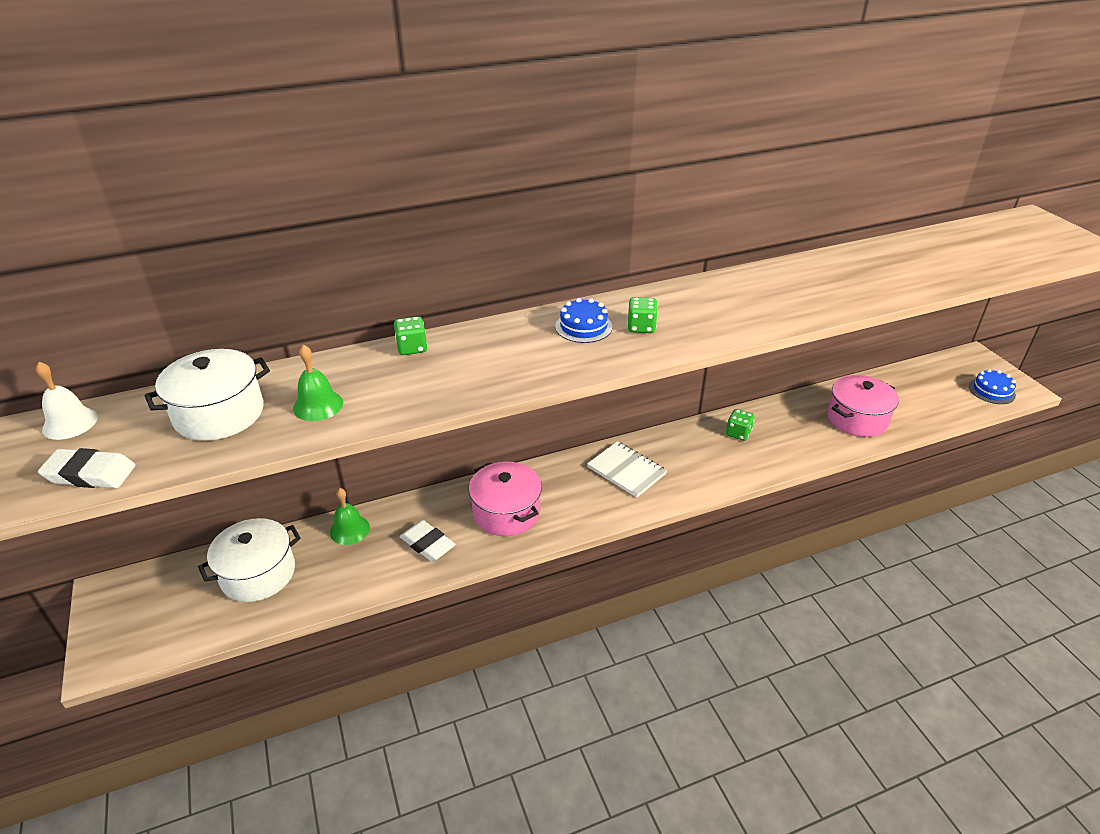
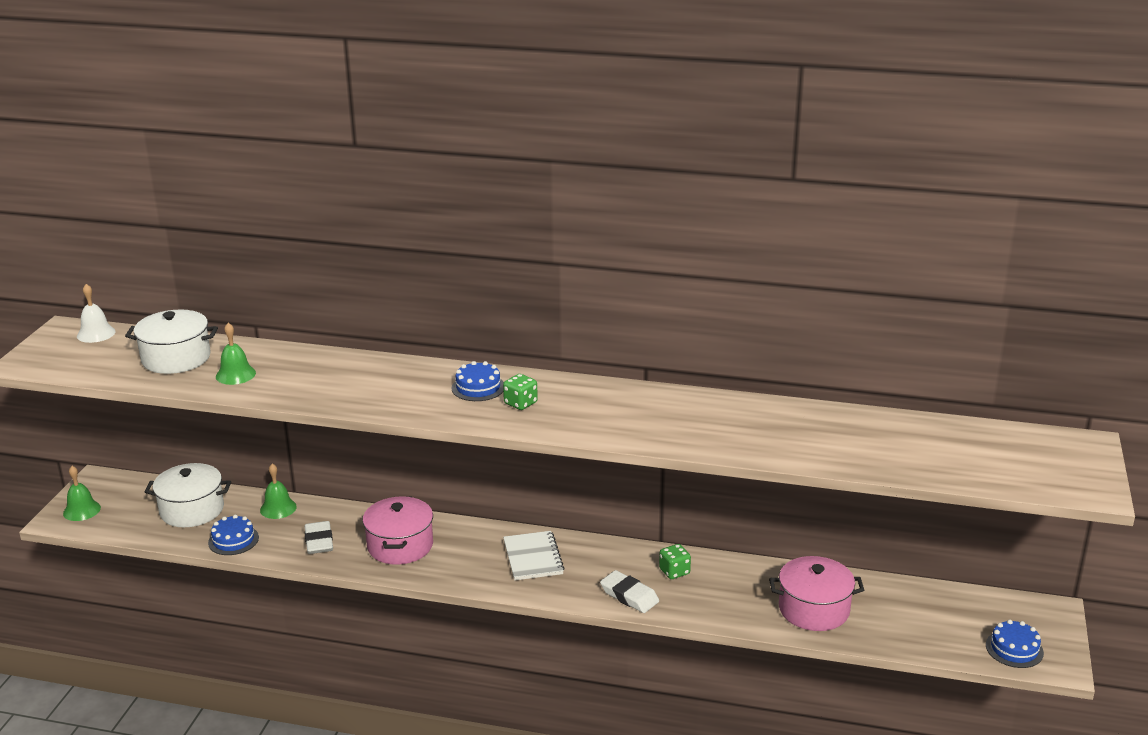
camera: 35 degrees right, 10 degrees down
(90, 474) = (76, 367): white eraser -> white eraser (629, 596)
(122, 635) = (81, 510): none -> green bell
(339, 584) = (233, 540): none -> blue cake
(412, 348) = (339, 359): green dice -> none

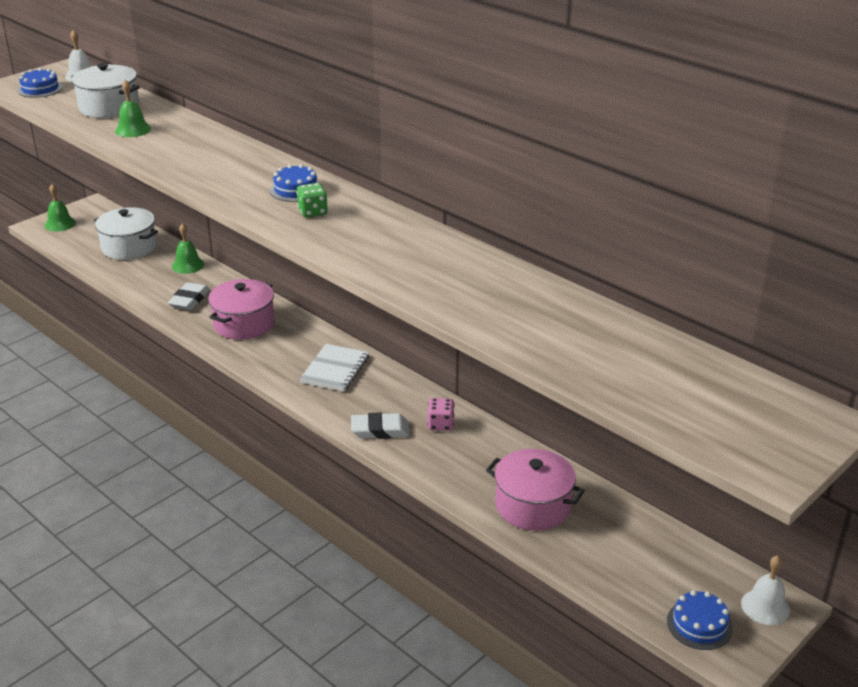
camera: 30 degrees right, 5 degrees up
(233, 540) = (133, 278): blue cake -> blue cake (40, 89)
(629, 596) = (380, 430): white eraser -> white eraser turned 75 degrees counterclockwise
(674, 571) = (440, 424): green dice -> pink dice
(1043, 617) = (765, 606): none -> white bell

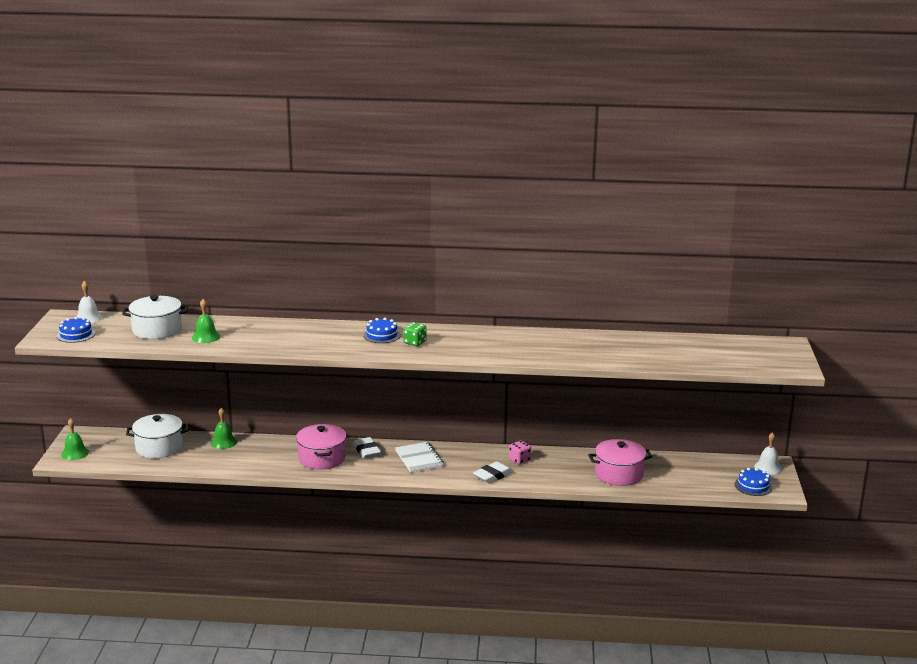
camera: 40 degrees left, 10 degrees down
(189, 300) = (262, 460): white eraser -> white eraser (367, 451)

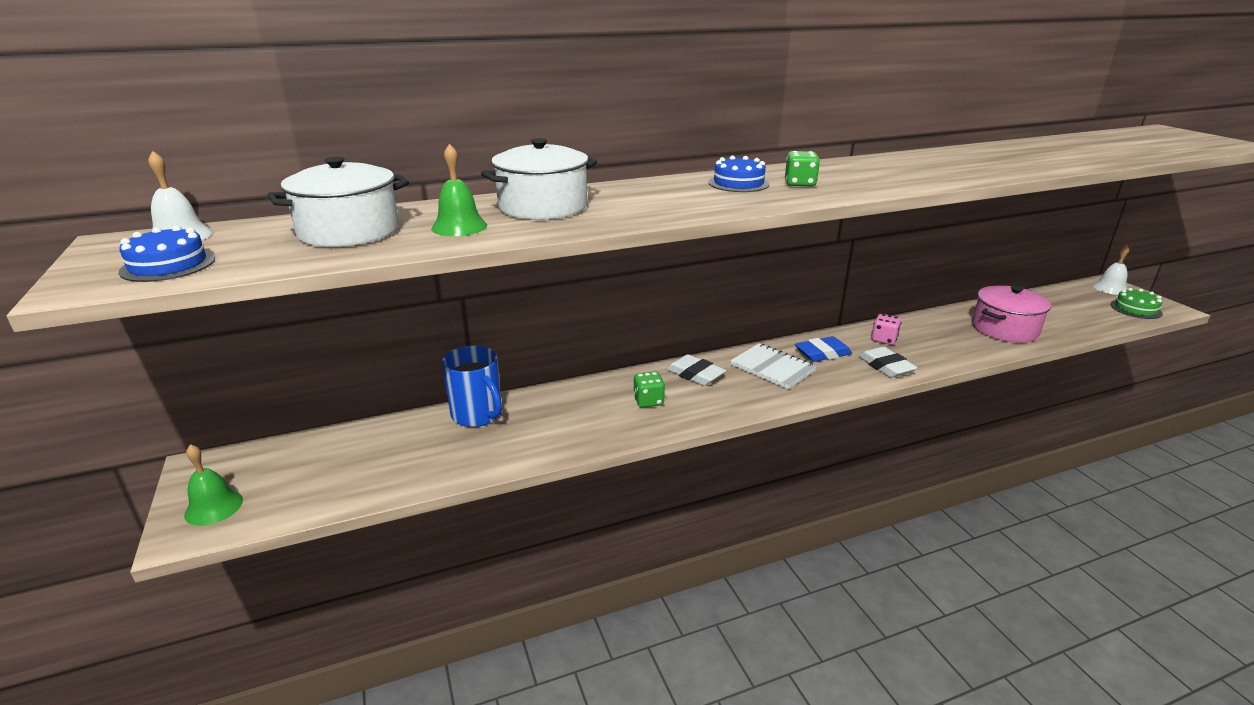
camera: 25 degrees left, 5 degrees up
(159, 447) = (375, 452): white pot -> white pot (543, 207)
(223, 442) = (477, 415): green bell -> blue mug
(322, 458) = (648, 401): pink pot -> green dice
(464, 458) = (822, 353): none -> blue eraser
(492, 476) = (886, 366): white eraser -> white eraser turned 45 degrees counterclockwise
(753, 486) = (1135, 309): blue cake -> green cake

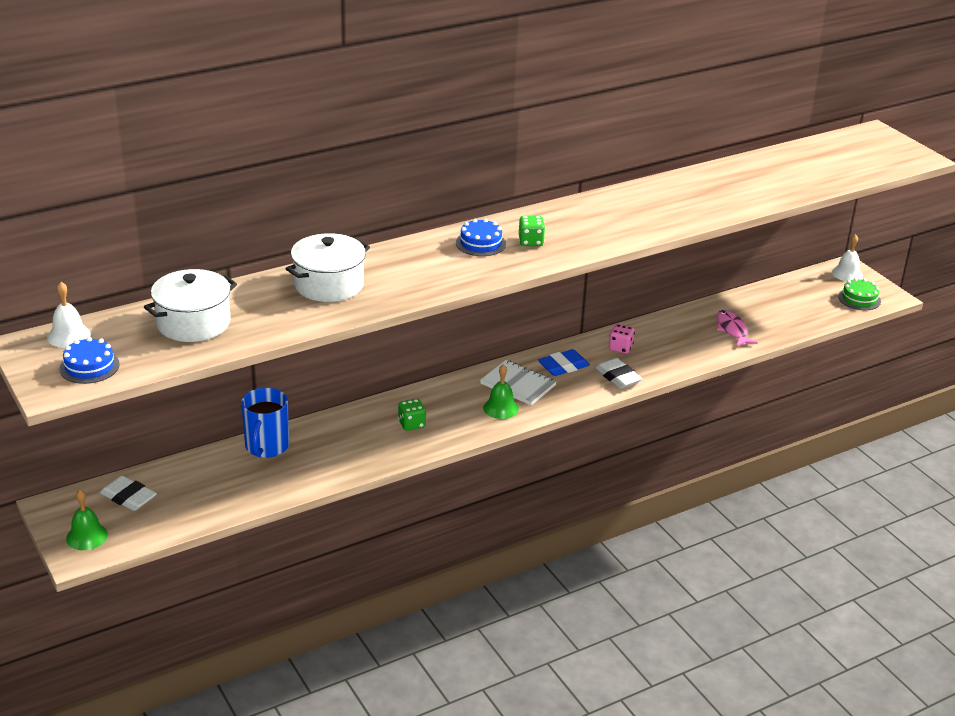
camera: 10 degrees left, 5 degrees up
(459, 227) = (274, 313): green bell -> green bell (501, 408)
(477, 415) = (266, 446): blue mug -> blue mug turned 60 degrees clockwise
(695, 374) = (449, 395): white eraser -> white eraser (128, 497)
(1004, 329) = (732, 329): pink pot -> pink fish

